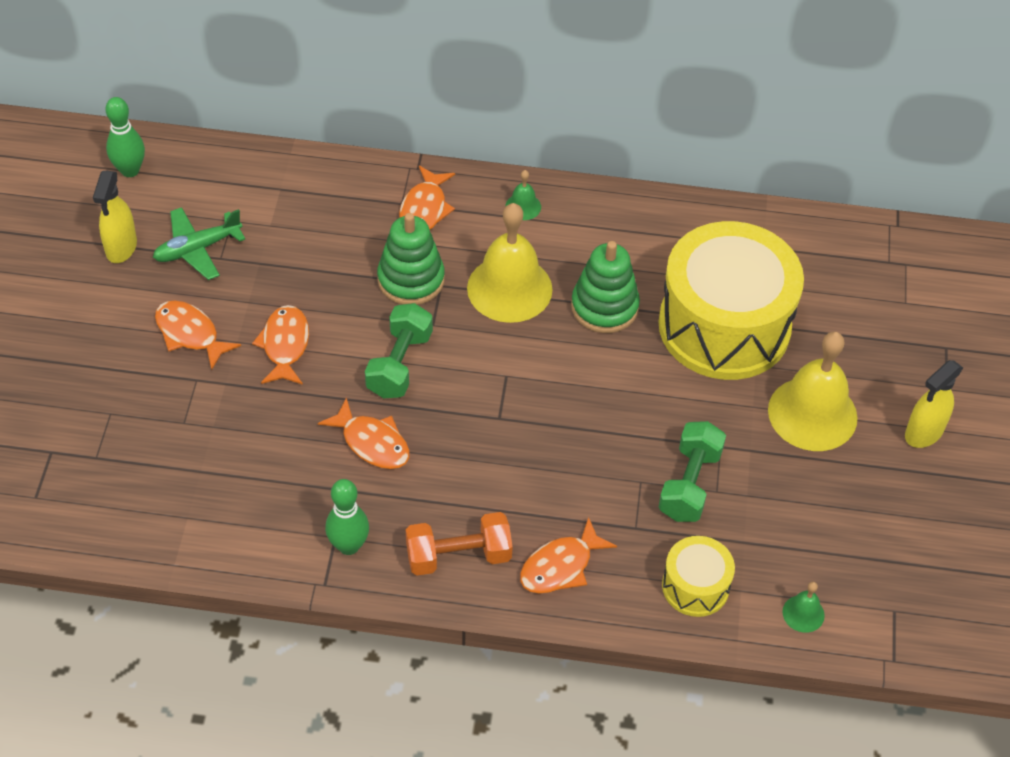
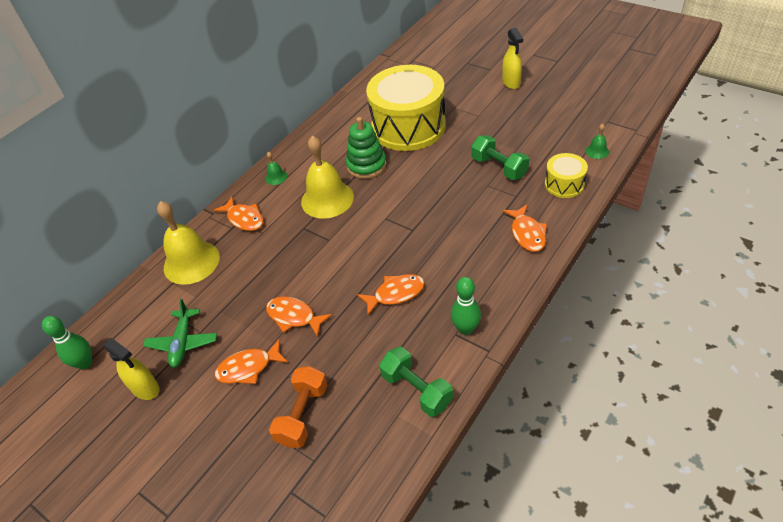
camera: 55 degrees left, 5 degrees down
(399, 364) = (346, 263): green dumbbell -> green dumbbell (416, 390)
(411, 280) = (289, 240): green stacking toy -> none
(458, 556) = (499, 276): orange dumbbell -> orange dumbbell (303, 414)
(812, 413) = (480, 113): yellow bell -> yellow bell (191, 262)

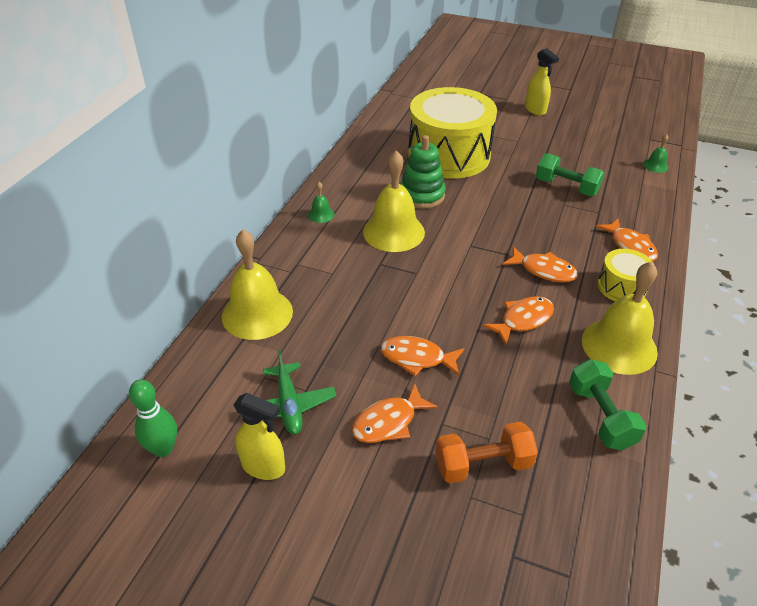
camera: 20 degrees left, 5 degrees down
(244, 219) = (302, 260): orange fish -> orange fish (543, 270)
(303, 414) = (483, 464): orange dumbbell -> orange dumbbell turned 75 degrees clockwise
(416, 390) = (600, 416): green dumbbell -> green dumbbell turned 45 degrees clockwise
(465, 329) = (619, 346): green bowling pin -> yellow bell
(564, 184) = (641, 197): yellow drum -> yellow drum (621, 287)

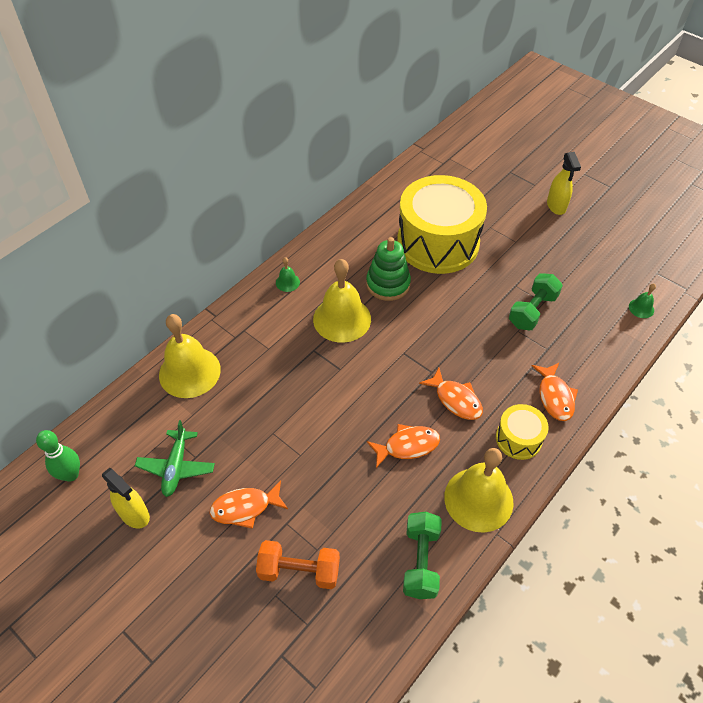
camera: 20 degrees right, 10 degrees up
(417, 358) = (297, 455): orange fish -> none
(566, 187) = (532, 311): green dumbbell -> green dumbbell turned 75 degrees clockwise

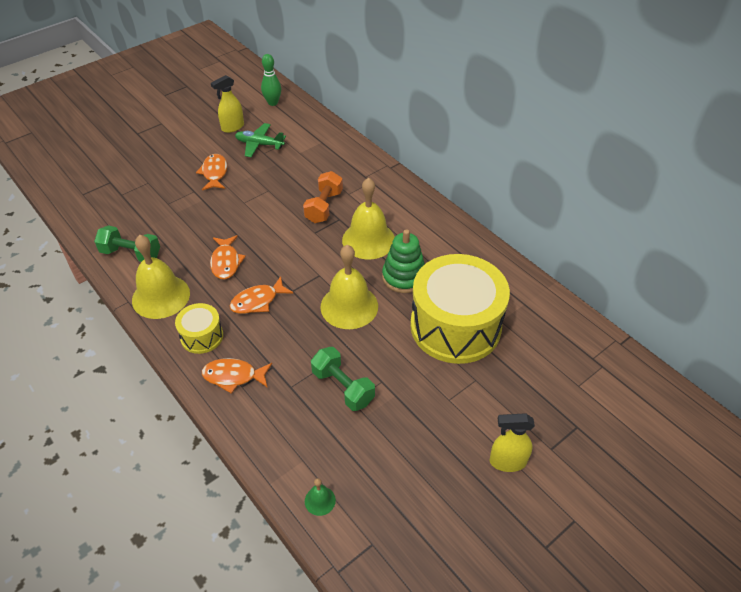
camera: 100 degrees right, 5 degrees down
(189, 372) = (338, 152): yellow bell -> yellow bell (349, 306)
(287, 282) = (419, 210): green bell -> none
(299, 571) = (157, 194): orange dumbbell -> orange dumbbell (324, 207)

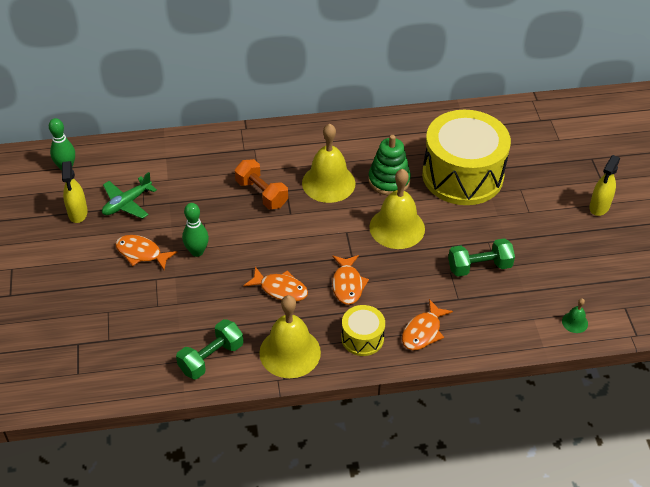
camera: 60 degrees left, 0 degrees up
(235, 199) = (197, 251): none -> green bowling pin

